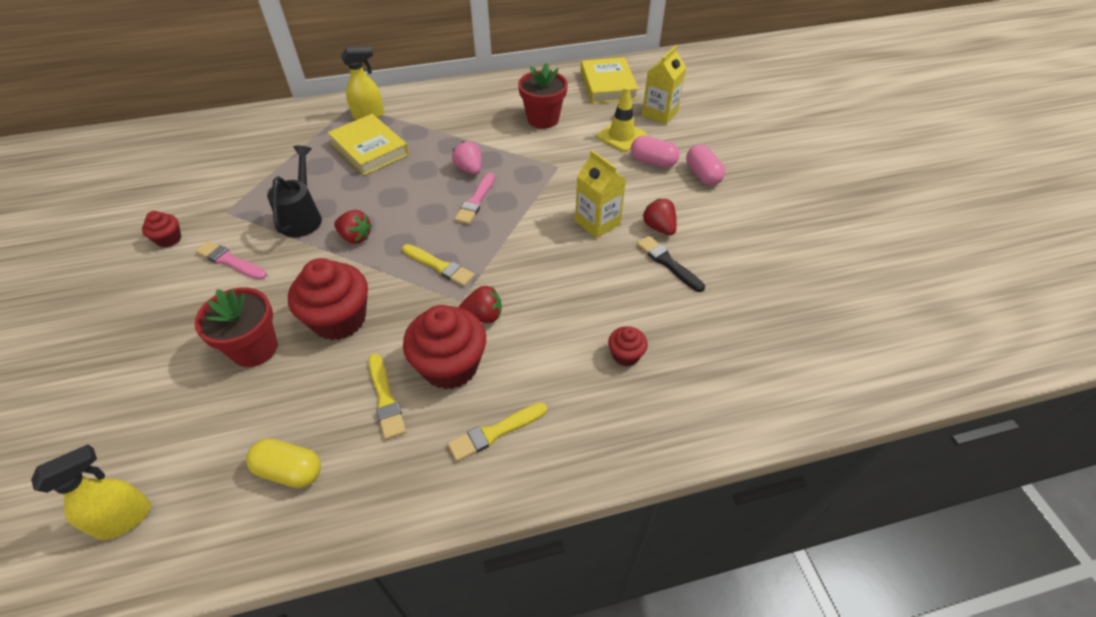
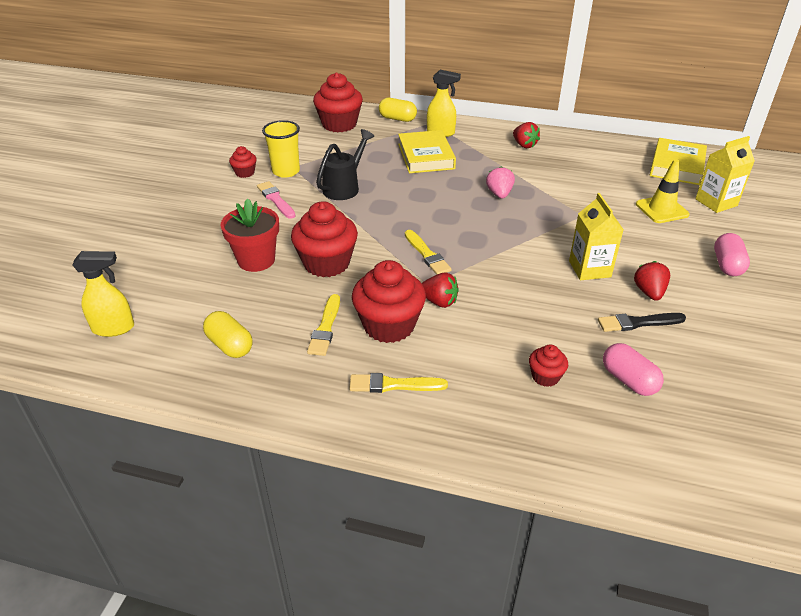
camera: 30 degrees right, 10 degrees down
(220, 220) = (286, 171): none -> yellow cup
(248, 139) = (339, 124): none -> red cupcake
(311, 112) = (397, 119): none -> yellow capsule
(355, 237) = (375, 213): red strawberry -> red strawberry (524, 145)
(476, 201) = (489, 218): pink brush -> none
(543, 119) = (592, 176): red flower pot -> none
(653, 162) = (680, 239): pink capsule -> pink capsule (628, 380)
(668, 263) = (638, 323): black brush -> black brush turned 90 degrees counterclockwise

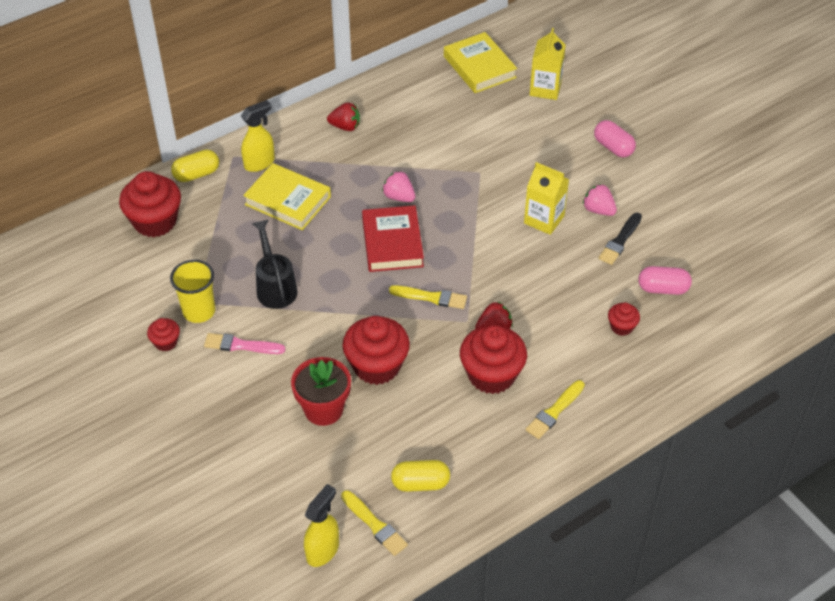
camera: 50 degrees left, 10 degrees up
(325, 328) = (457, 414): yellow brush -> yellow brush (374, 525)
(453, 212) = (392, 243): none -> red book
(649, 292) = (598, 210): red strawberry -> pink strawberry
(662, 209) = (521, 124): yellow traffic cone -> none

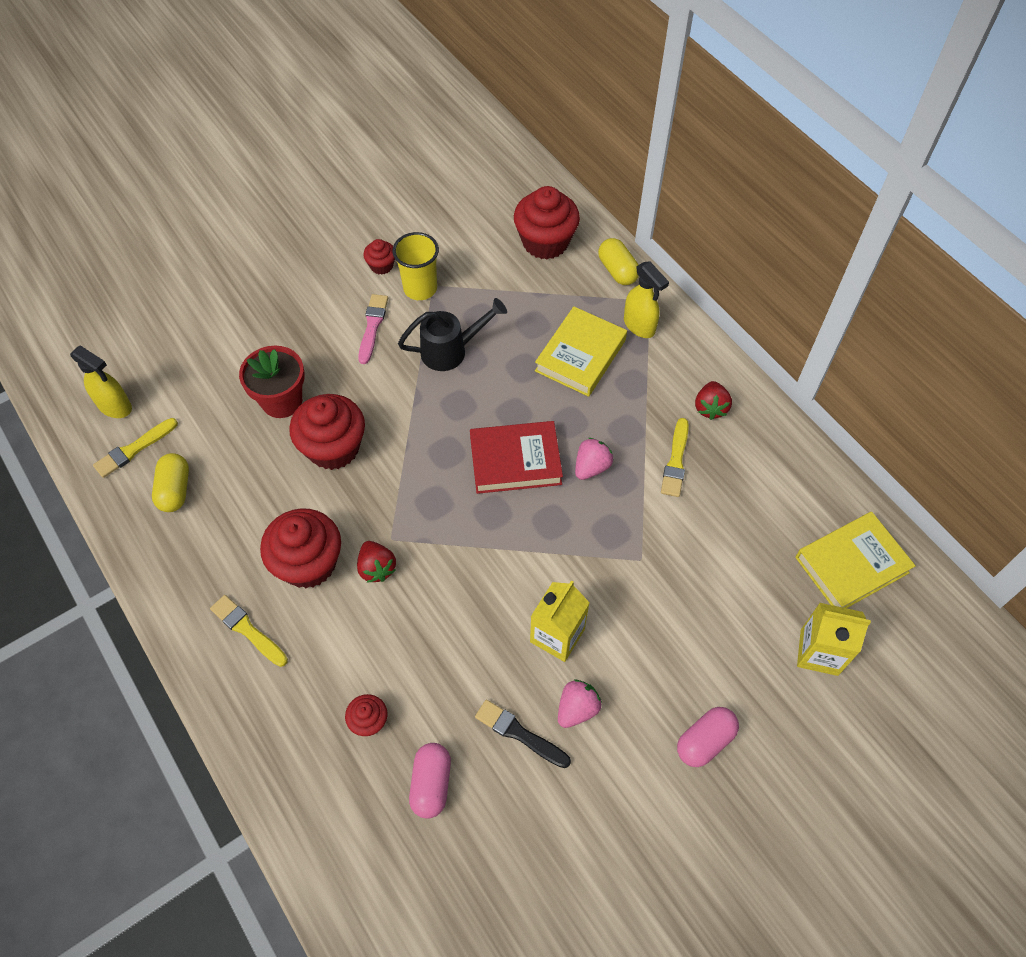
camera: 90 degrees right, 10 degrees up
(431, 297) = (429, 501): yellow brush -> yellow brush (676, 461)

